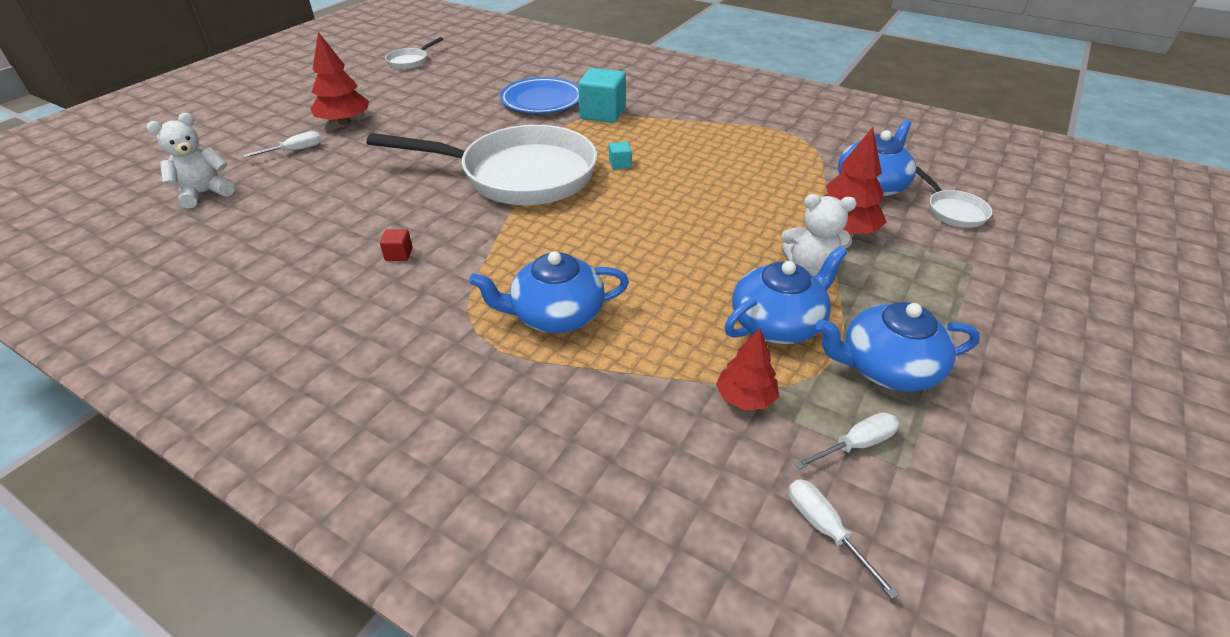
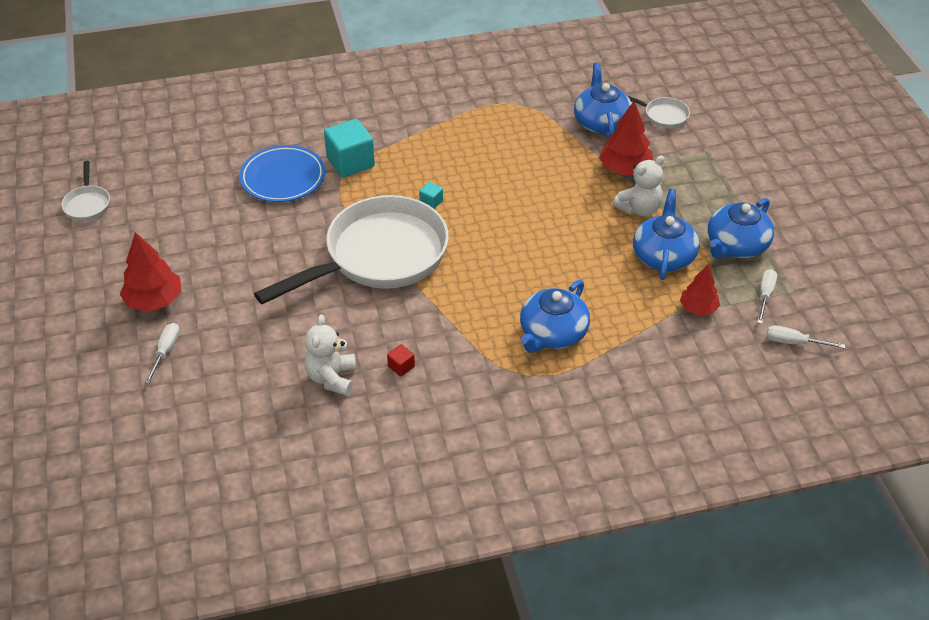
camera: 45 degrees left, 5 degrees up
(205, 193) = (169, 431): white teddy bear -> white teddy bear (332, 378)

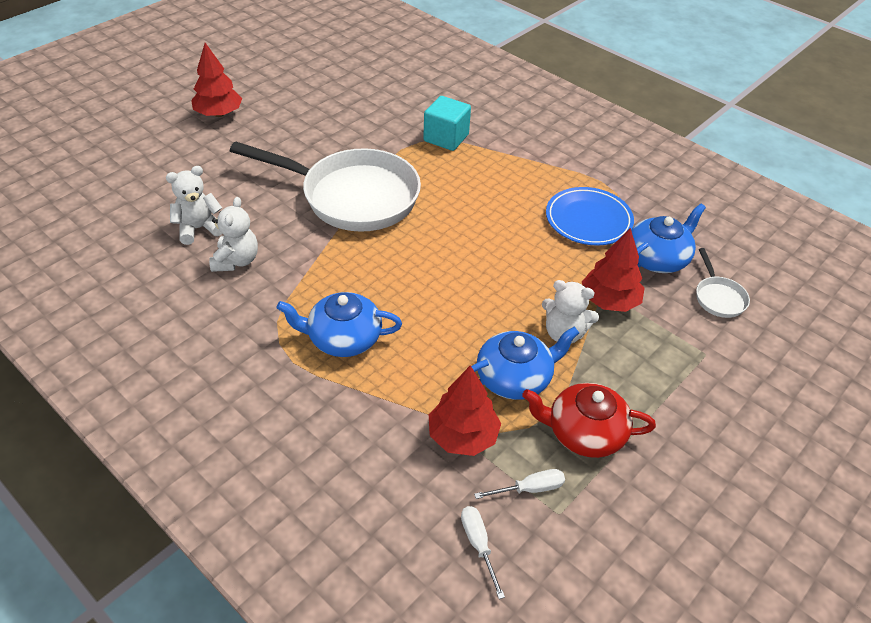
camera: 55 degrees right, 0 degrees up
(87, 204) = (290, 48): white pan -> none
(166, 351) = (173, 140): white screwdriver -> none
(283, 178) = (396, 114): blue plate -> blue plate (588, 220)
(401, 366) = (236, 261): red cube -> white teddy bear
(431, 202) = (442, 198): turquoise cube -> none
(698, 308) = (463, 436): red tree -> red tree, size x1.53
(736, 245) = (584, 432): blue teapot -> red teapot

